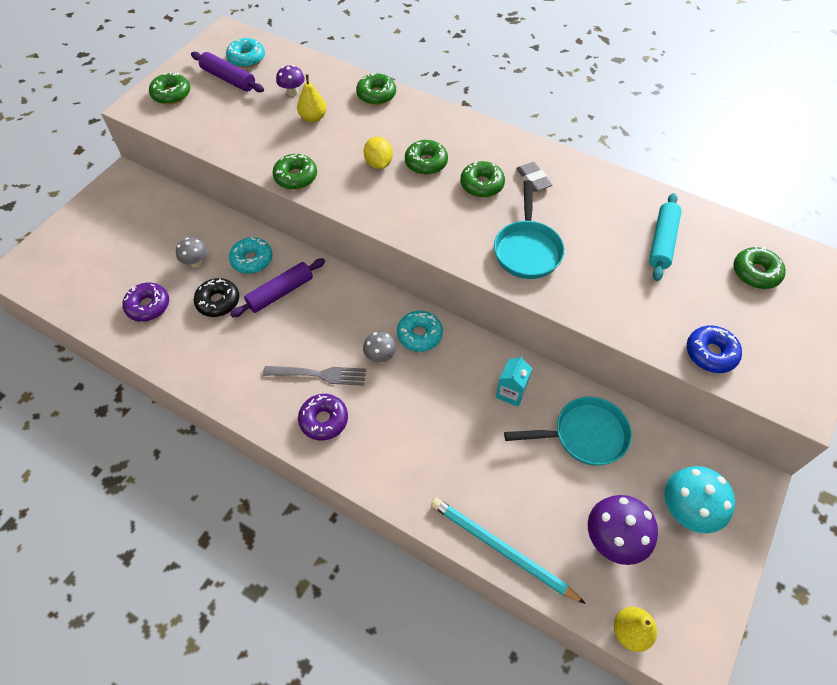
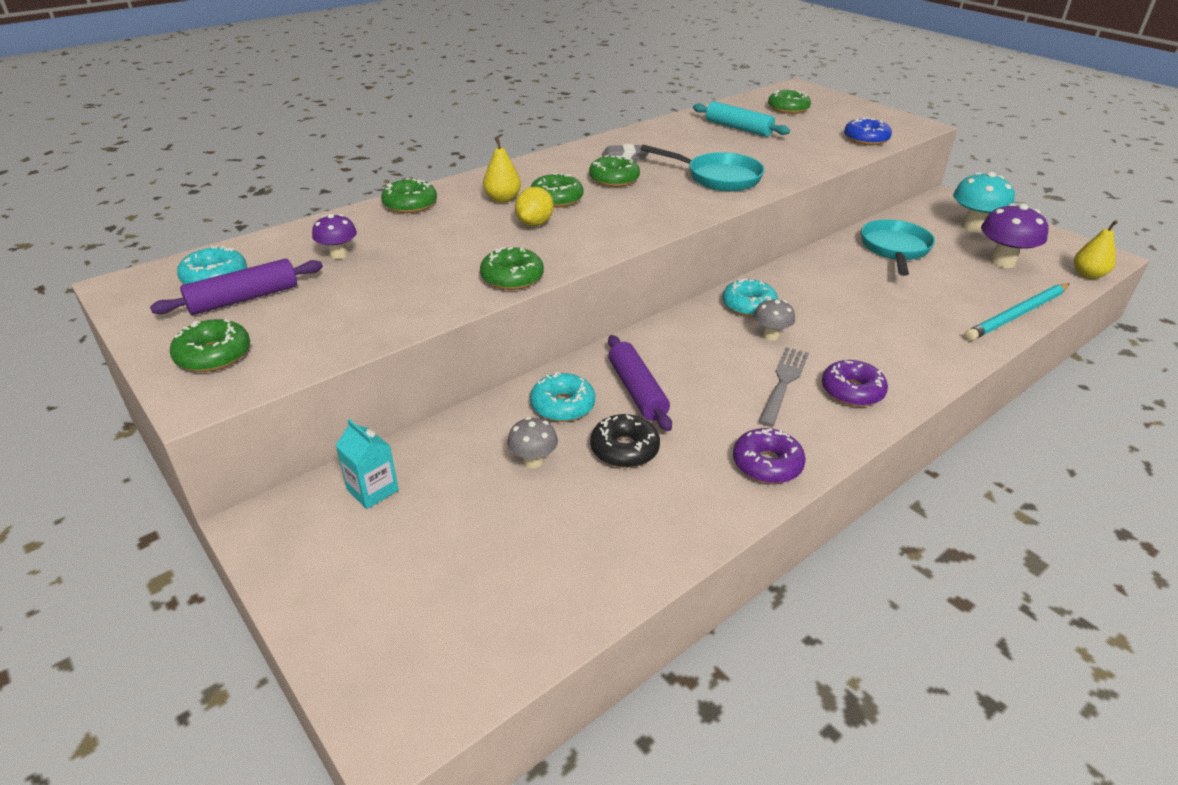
camera: 70 degrees left, 20 degrees down
(148, 306) = (595, 527): purple donut -> purple donut (767, 464)
(313, 118) = (408, 249): yellow pear -> yellow pear (502, 199)
(378, 164) = (535, 223): yellow lemon -> yellow lemon turned 75 degrees counterclockwise
(511, 392) = (839, 272): turquoise carton -> turquoise carton (372, 490)

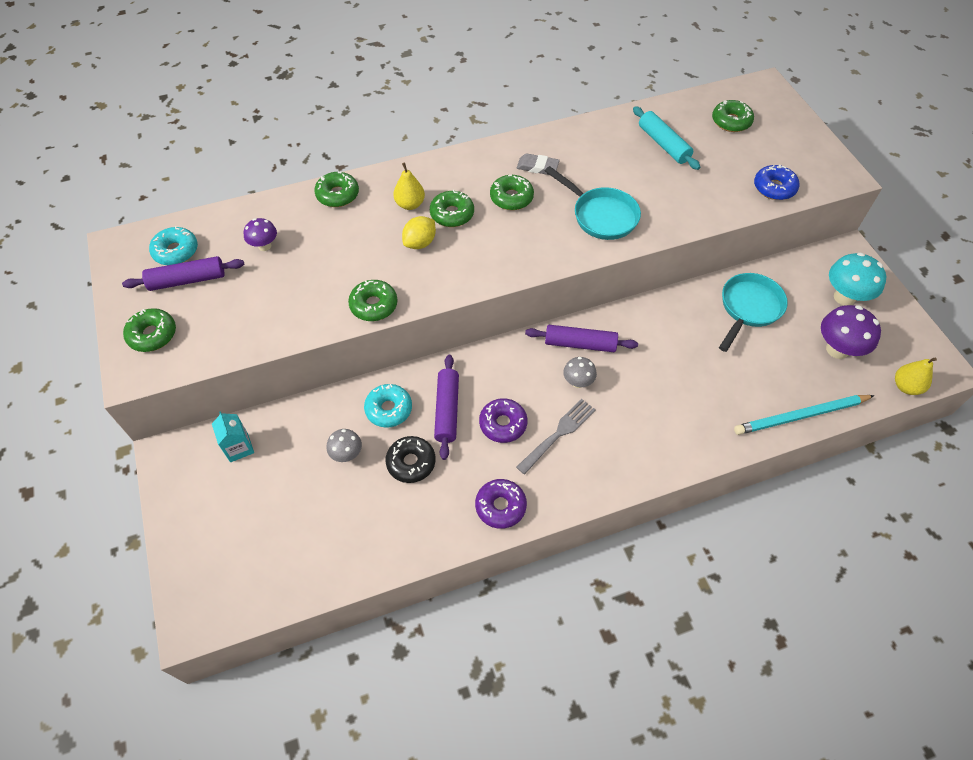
camera: 20 degrees right, 20 degrees up
(748, 305) = (580, 344): turquoise donut -> purple rolling pin
(852, 391) = (605, 458): purple donut -> purple donut (503, 424)

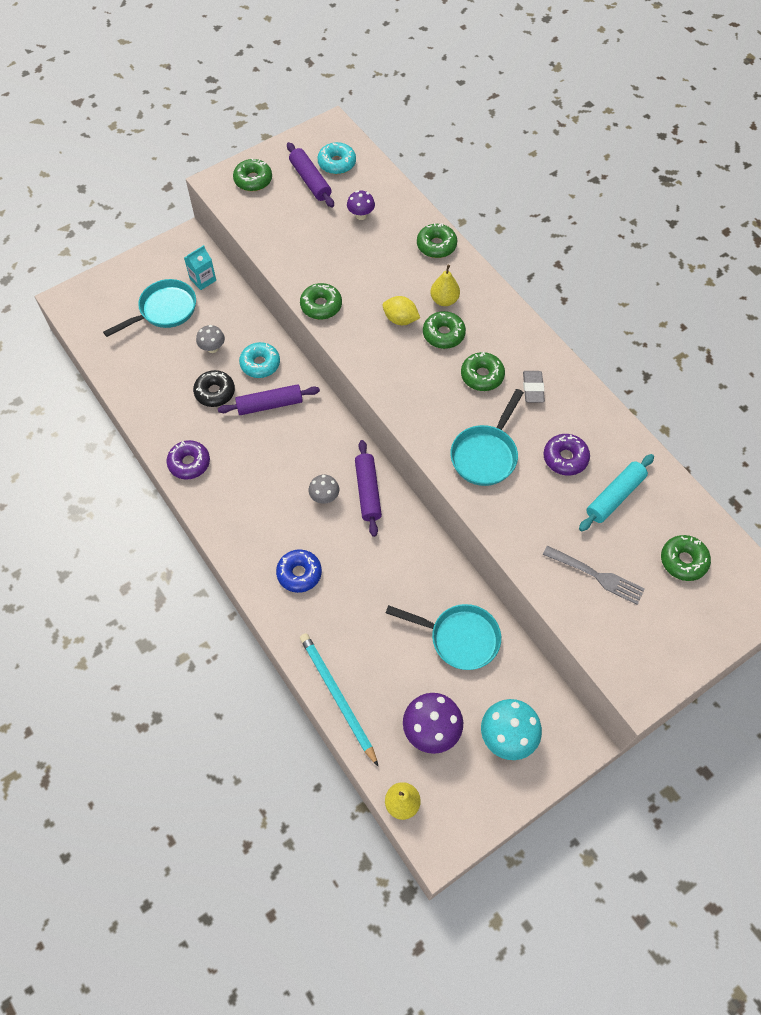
camera: 75 degrees right, 5 degrees up
(266, 499) = (164, 310): none -> turquoise pan
(503, 424) = (266, 448): purple donut -> purple donut (565, 458)
(558, 434) = (266, 491): grey fork -> grey fork (596, 575)
(774, 188) = (589, 614): blue donut -> blue donut (299, 573)

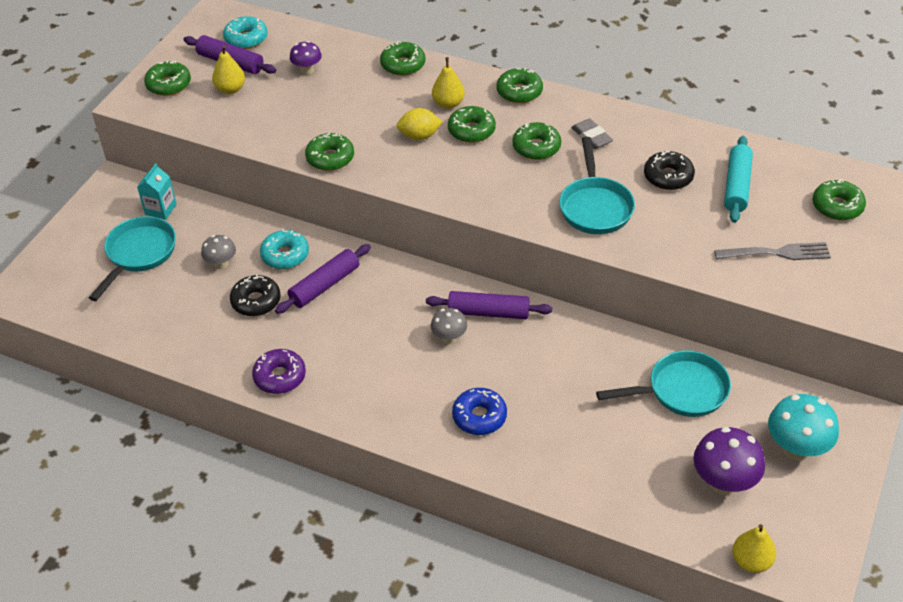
camera: 30 degrees left, 15 degrees down
(293, 206) = (230, 89): none -> yellow pear
(337, 696) = (609, 504): turquoise pencil -> none
(368, 491) = (488, 312): purple rolling pin -> purple rolling pin turned 45 degrees counterclockwise
(508, 316) = (519, 92): none -> green donut
(565, 458) = (668, 177): purple donut -> black donut

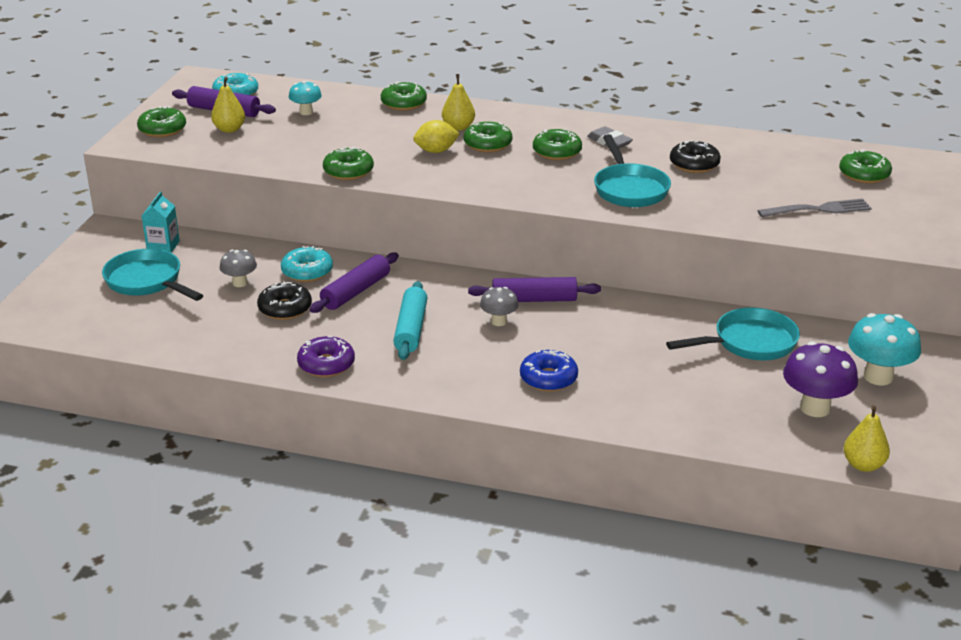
camera: 10 degrees left, 15 degrees down
(139, 254) = (147, 282): turquoise pan -> turquoise pan turned 60 degrees counterclockwise
(307, 70) = (306, 112): purple mushroom -> turquoise mushroom
(519, 92) = (527, 115): green donut -> none
(737, 186) = (763, 167): turquoise rolling pin -> turquoise rolling pin (411, 329)

